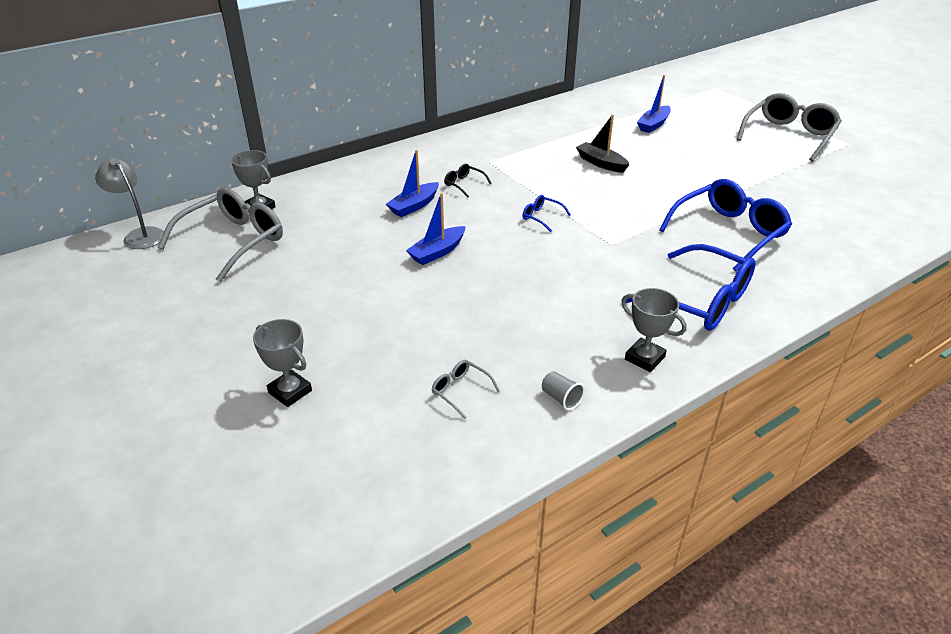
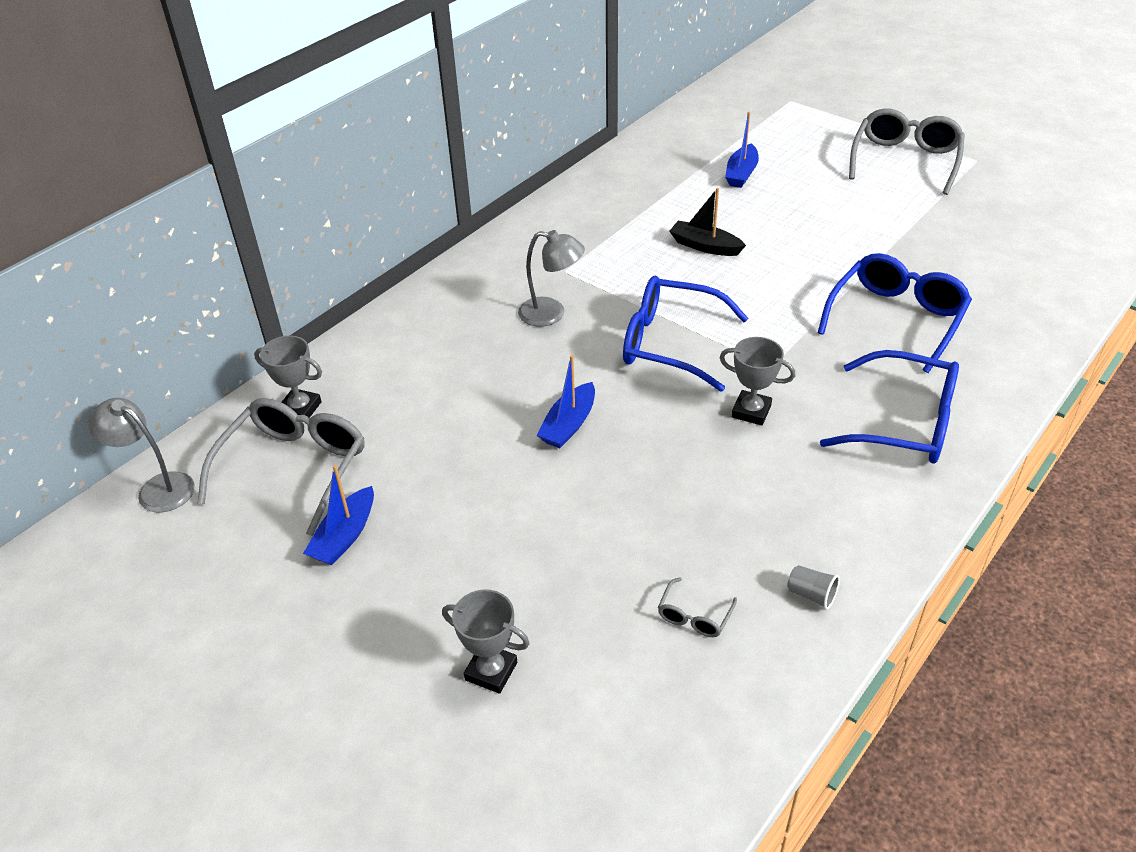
camera: 15 degrees left, 5 degrees up
(414, 206) = (504, 361): blue boat -> blue boat (345, 536)
(461, 391) = (694, 616): grey glasses -> grey glasses turned 90 degrees counterclockwise
(464, 184) = (551, 314): black glasses -> grey lamp
(542, 217) = (671, 344): blue glasses -> blue glasses, size x2.32
(644, 358) = (878, 516): grey trophy -> grey trophy (751, 411)

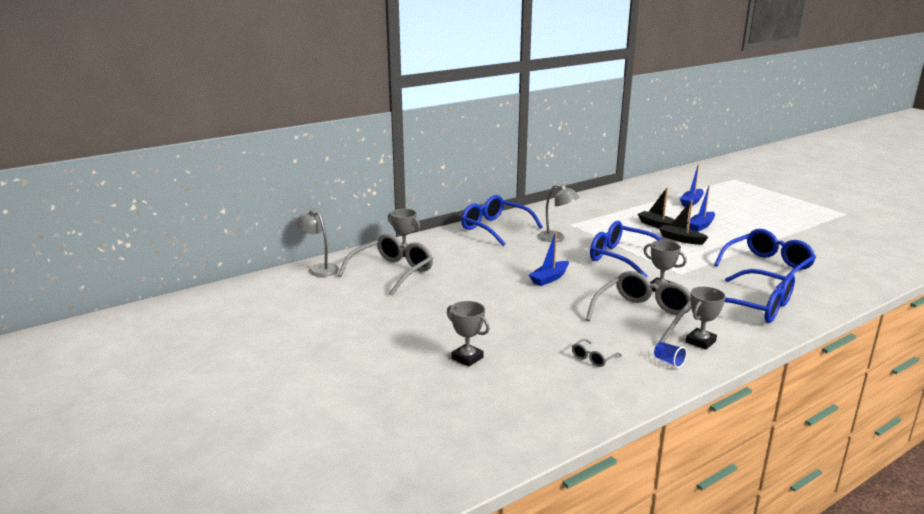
camera: 15 degrees right, 20 degrees down
(345, 536) = (408, 299): blue boat -> blue boat (701, 226)
(441, 308) = (495, 228): none -> blue glasses
(750, 276) = (681, 239): none -> black boat
(811, 595) = (669, 362): grey cup -> blue cup
(845, 531) = (700, 341): none -> grey trophy
(905, 161) = (798, 209): grey glasses -> grey glasses (642, 315)

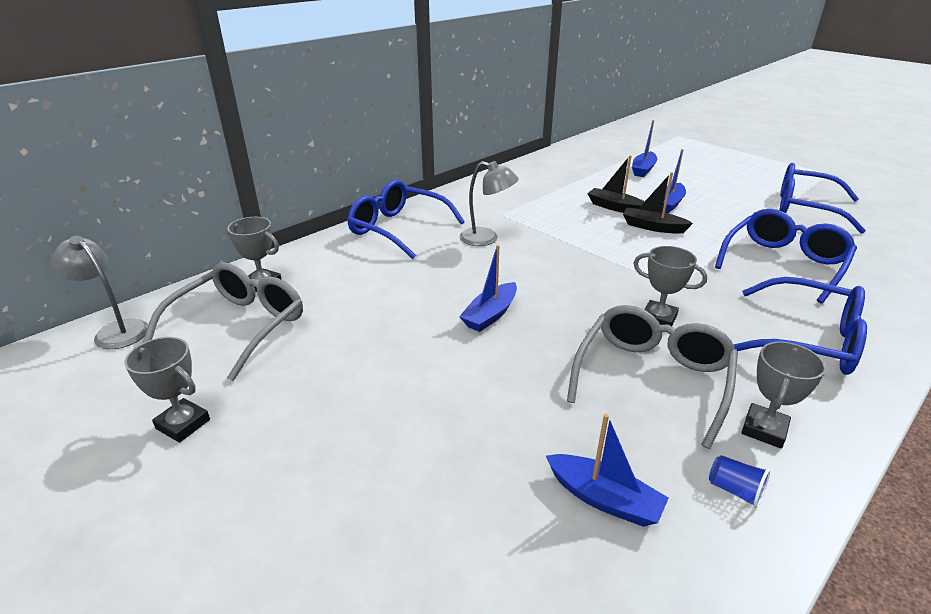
camera: 10 degrees left, 10 degrees up
(467, 358) = (371, 534): grey trophy -> grey trophy (183, 424)
(593, 358) = (604, 498): grey glasses -> blue boat
(622, 258) = (586, 265): blue glasses -> blue glasses (806, 208)

